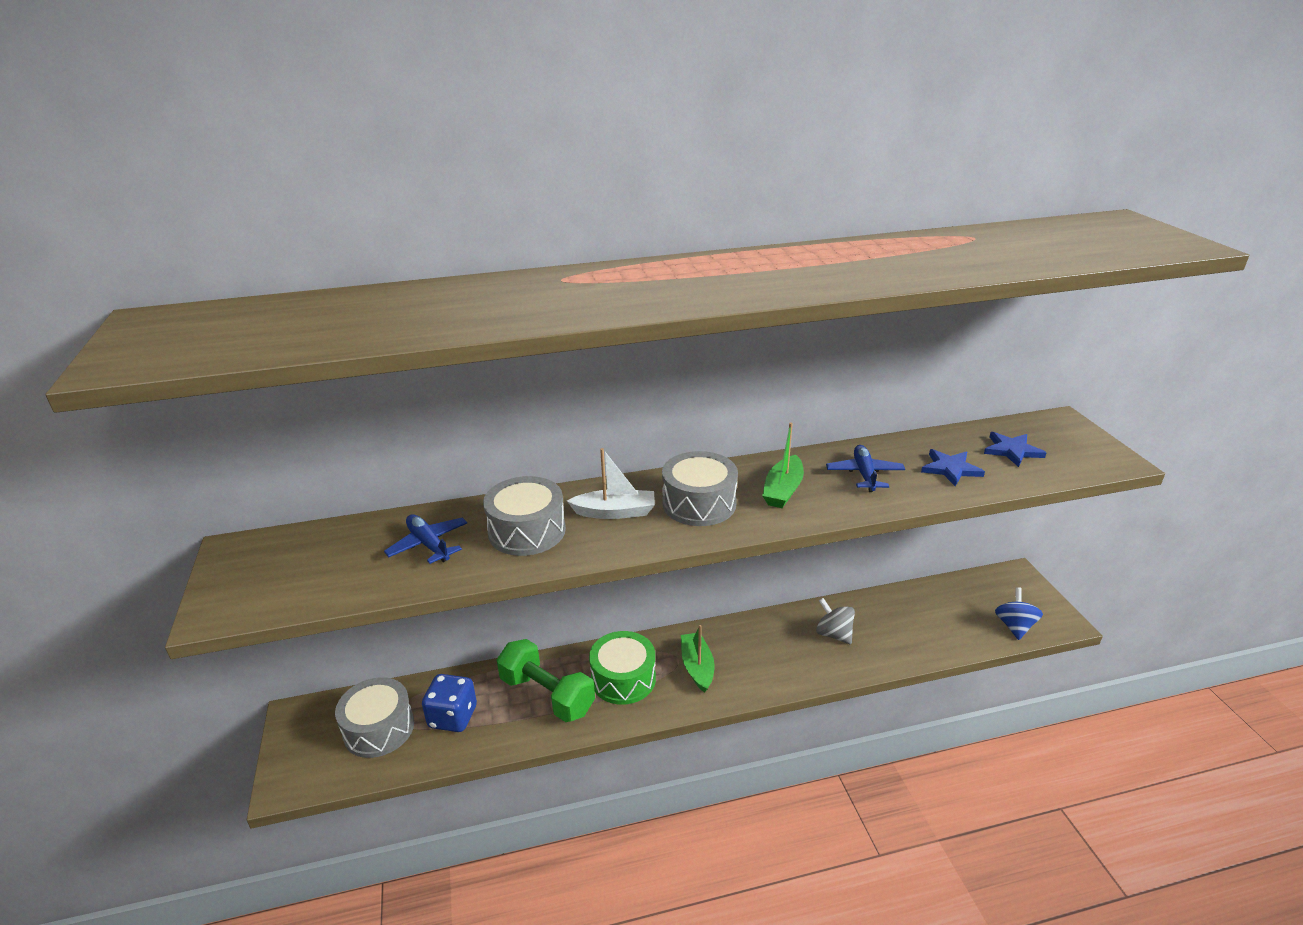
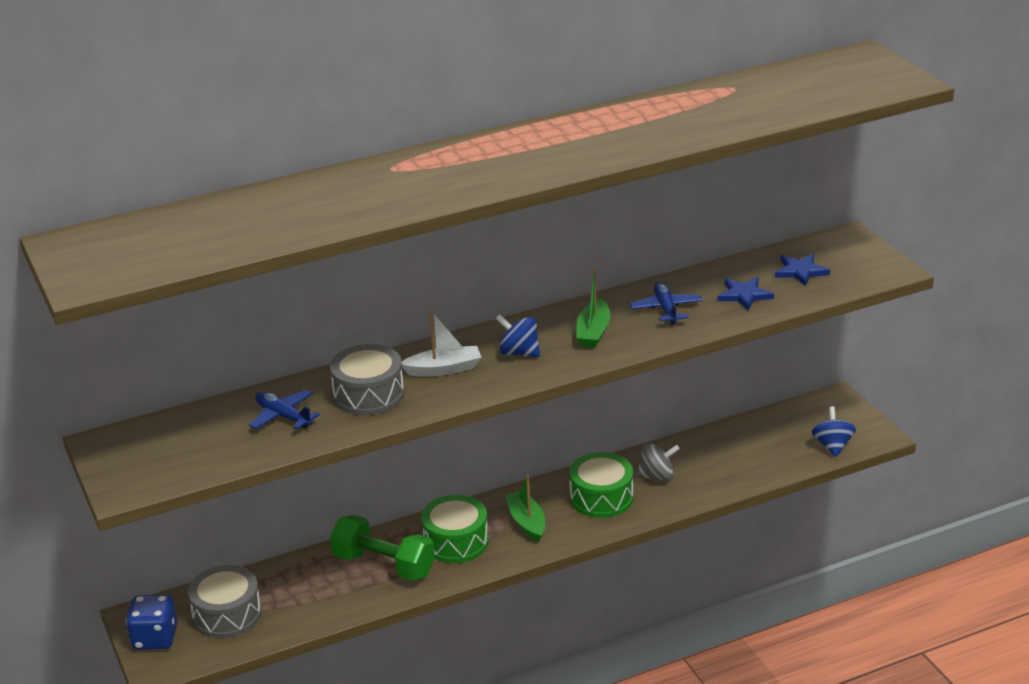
camera: 10 degrees left, 0 degrees up
(453, 717) = (297, 595): blue dice -> blue dice (155, 638)
(699, 503) = (519, 352): grey drum -> blue spinning top
(775, 650) = (601, 498): none -> green drum
(834, 634) = (657, 476): grey spinning top -> grey spinning top turned 135 degrees clockwise

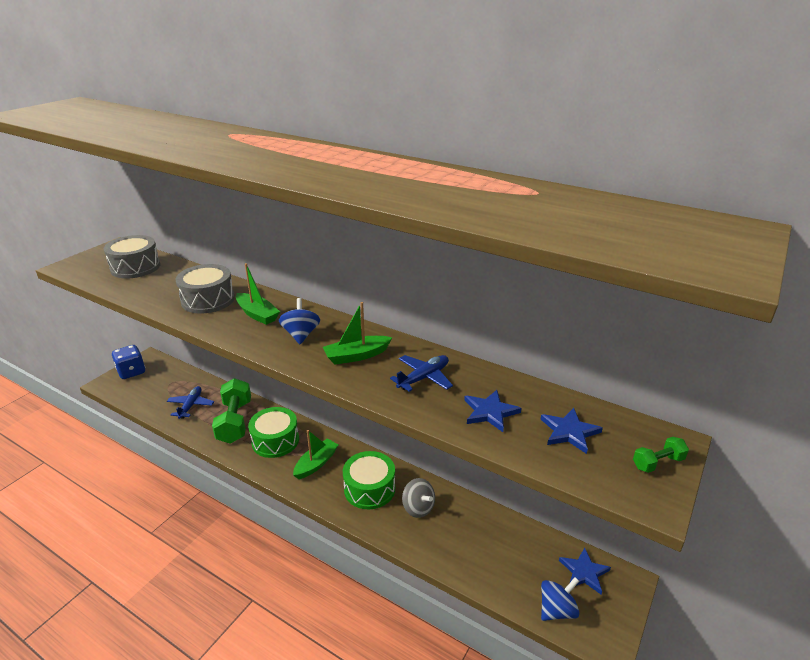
camera: 55 degrees right, 0 degrees up
(227, 615) = (161, 385): grey drum -> grey drum (135, 267)
(283, 416) = (166, 283): blue plane -> blue plane (191, 406)
(444, 369) = (257, 314): white boat -> green boat
(811, 415) = (584, 572): none -> blue star
(864, 252) = (658, 463): none -> green dumbbell

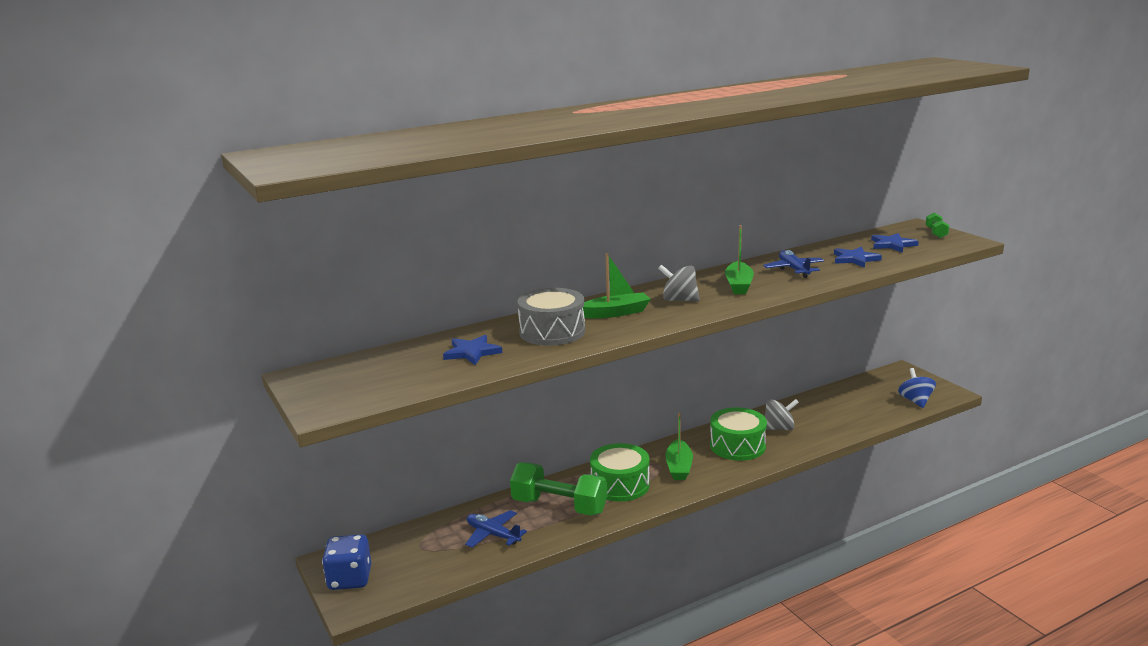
camera: 60 degrees left, 10 degrees down
(135, 267) = (398, 365): grey drum -> none
(301, 335) = (679, 300): blue spinning top -> grey spinning top
(316, 464) = (679, 467): green boat -> green boat turned 150 degrees counterclockwise
(584, 572) = (886, 382): blue star -> blue star (472, 352)

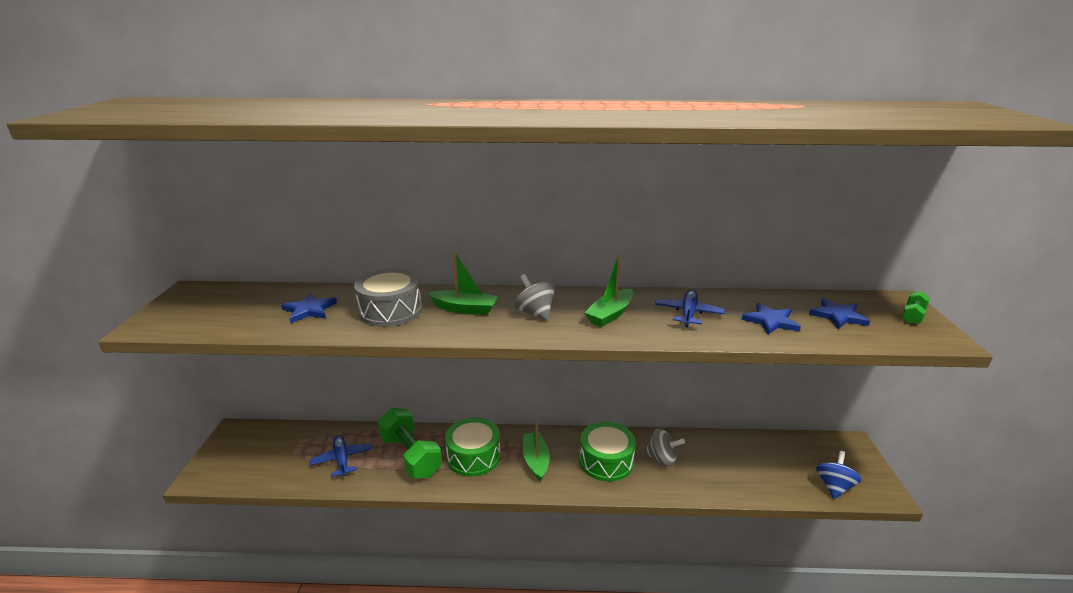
camera: 30 degrees right, 5 degrees up
(350, 579) = (225, 452): blue dice -> none
(679, 467) = (536, 460): green boat -> green boat turned 135 degrees clockwise

